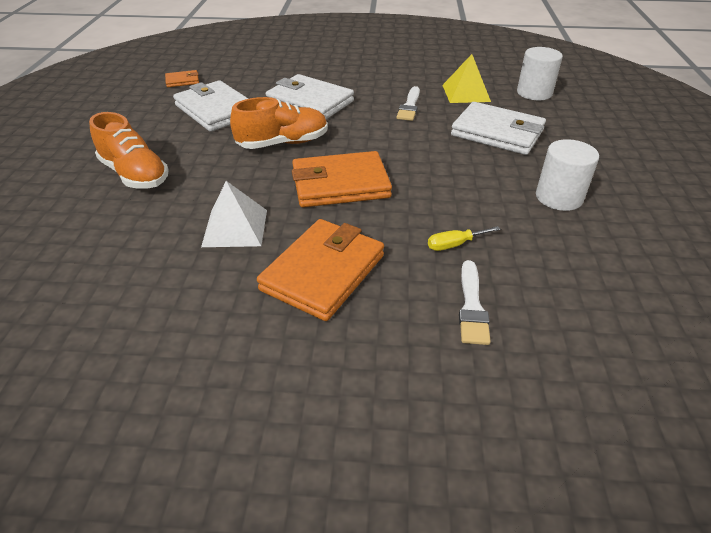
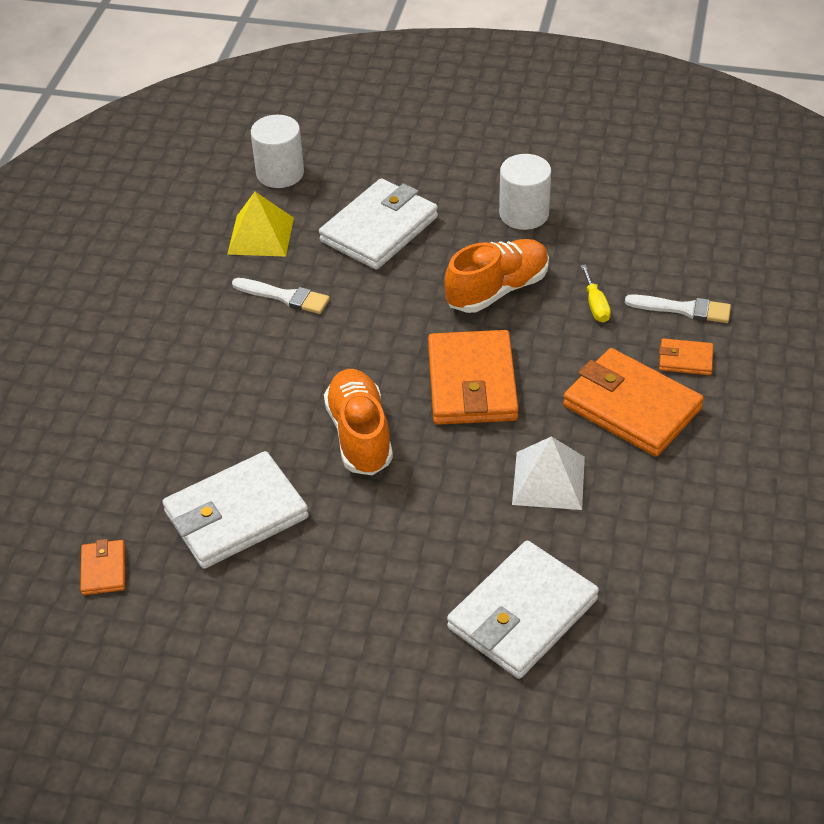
camera: 80 degrees left, 5 degrees up
(135, 174) = (413, 595): orange shoe -> orange shoe (497, 290)
(310, 102) = (240, 401): white wallet -> white wallet (522, 614)
(395, 309) = (685, 359): none -> orange wallet

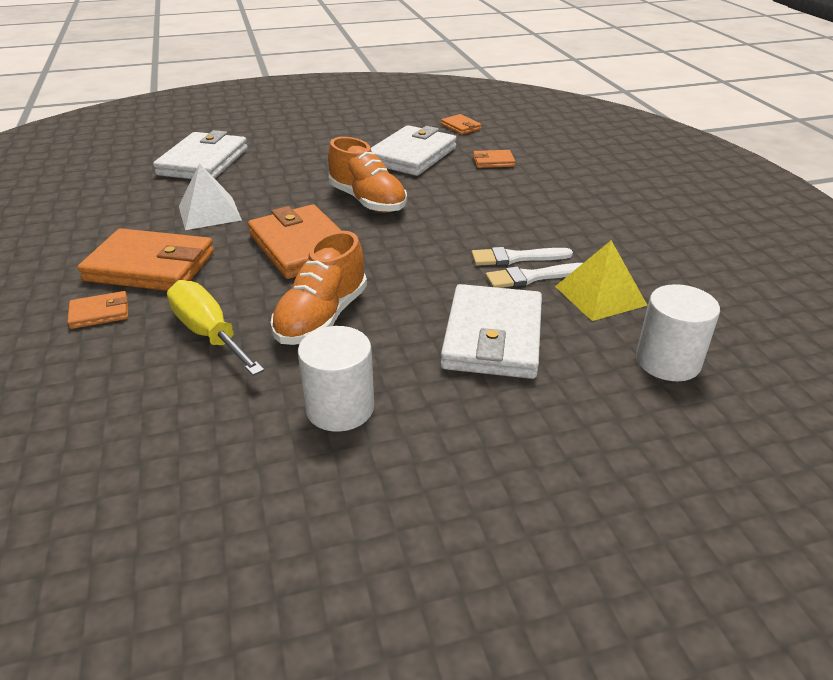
camera: 150 degrees right, 10 degrees down
(150, 459) = (493, 161): none -> orange wallet
(595, 305) = (209, 333): yellow screwdriver -> yellow screwdriver, size x1.87
(683, 309) = (104, 357): white brush -> white brush (531, 277)

